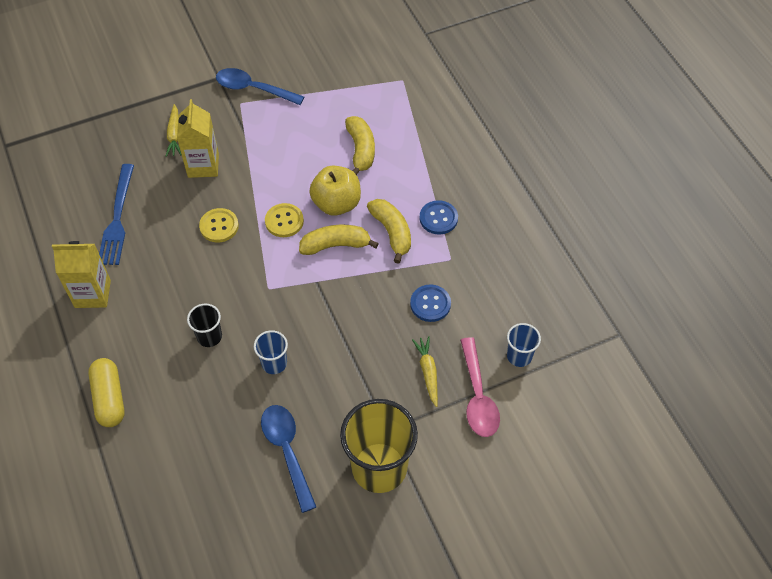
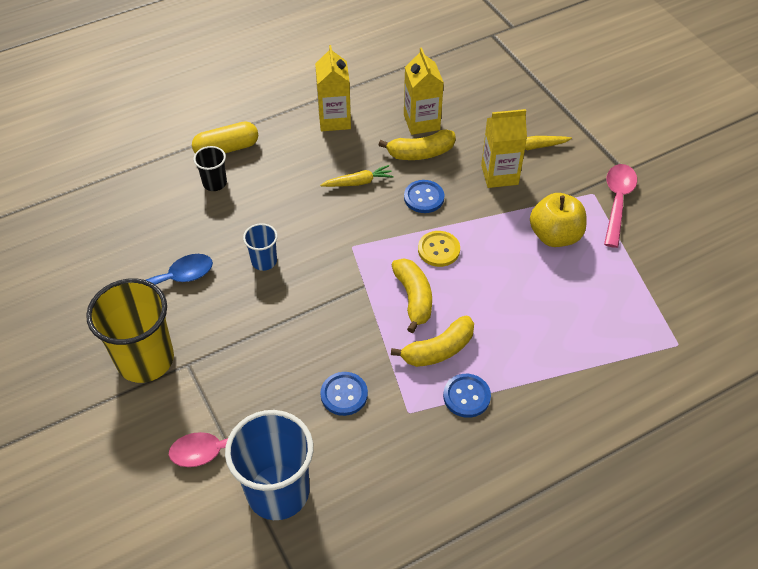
camera: 85 degrees right, 5 degrees down
(117, 218) = (421, 122): blue fork -> yellow carton
(209, 336) = (292, 208): black cup -> black cup (214, 183)
(219, 226) = (424, 197): yellow button -> blue button
(253, 89) = (617, 202): blue spoon -> pink spoon
(336, 204) = (470, 294): yellow apple -> yellow apple (555, 236)
(361, 150) = (553, 310): yellow banana -> yellow banana (421, 153)
(428, 372) = (255, 397): yellow carrot -> yellow carrot (358, 182)
(519, 356) = (278, 492): blue cup -> blue cup, size x2.05

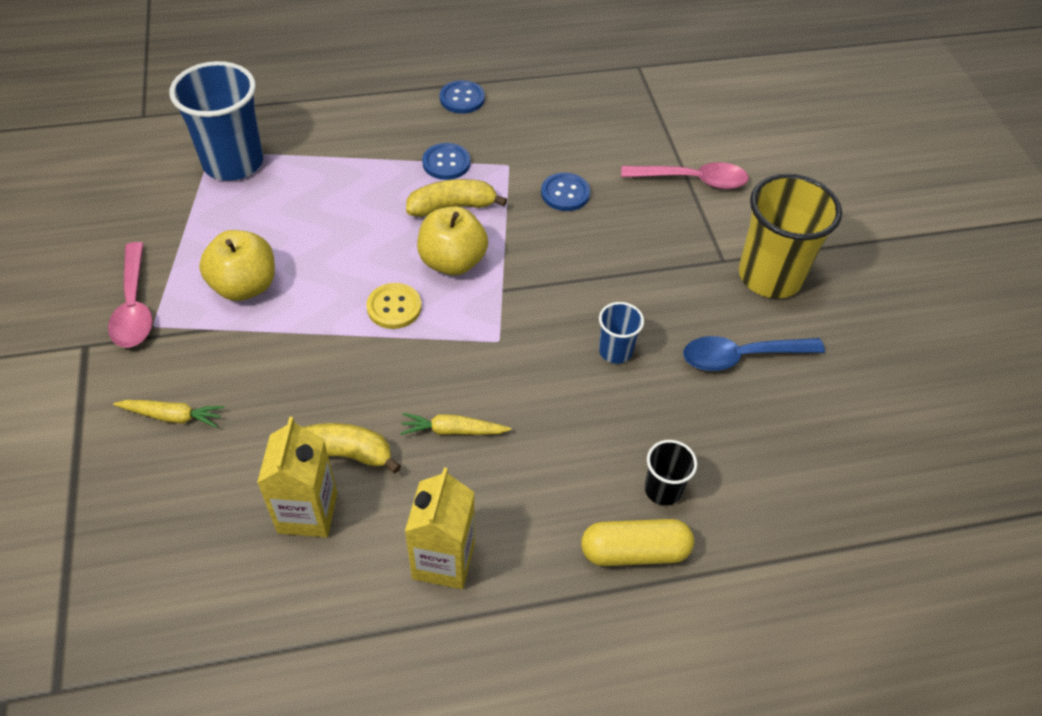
camera: 165 degrees left, 0 degrees up
(278, 492) = (649, 139): blue cup -> blue cup (233, 162)
(413, 298) = (452, 262): yellow banana -> yellow apple
(424, 197) = (374, 381): blue button -> blue button (462, 99)
(499, 175) = (252, 386): yellow carton -> none
(617, 202) = (134, 306): pink spoon -> pink spoon turned 45 degrees counterclockwise

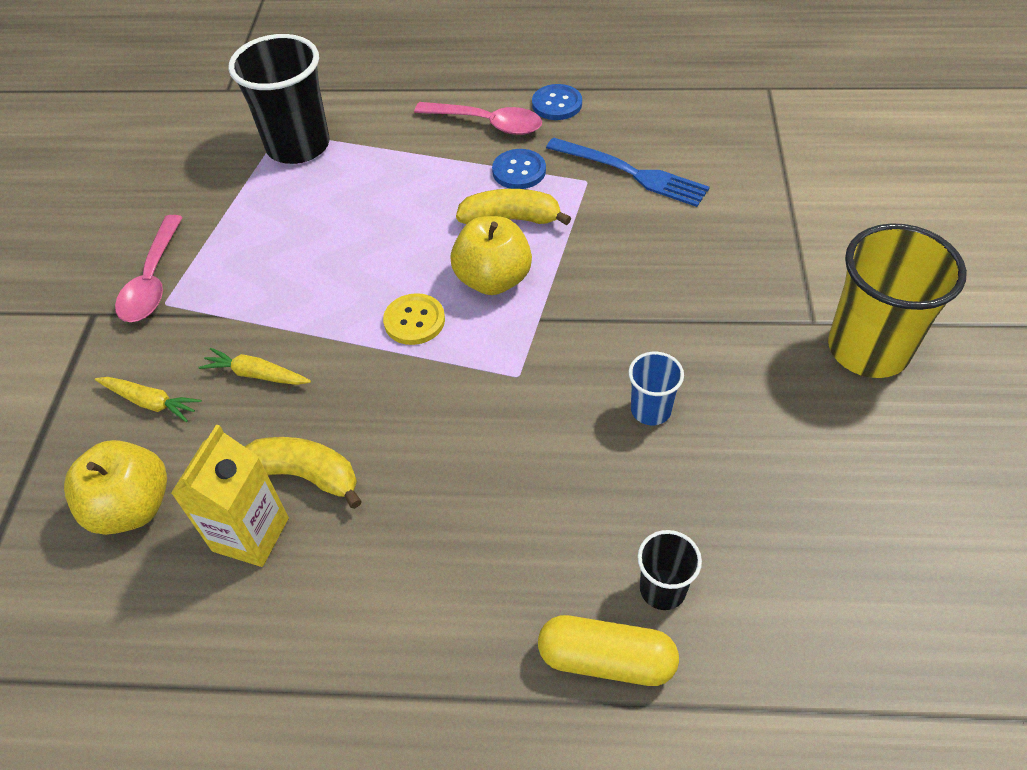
camera: 20 degrees right, 0 degrees up
(233, 162) = (298, 146): blue cup -> black cup
(245, 286) = (267, 275): yellow apple -> yellow apple (132, 507)
(443, 560) = (379, 621): yellow carton -> none
(453, 430) = (436, 471): yellow carrot -> yellow carrot (256, 374)
(544, 154) = (631, 173): none -> blue fork
(565, 193) = (643, 220): blue button -> none
(692, 180) = (799, 223): pink spoon -> pink spoon (487, 123)
(741, 357) = (806, 442): blue spoon -> none

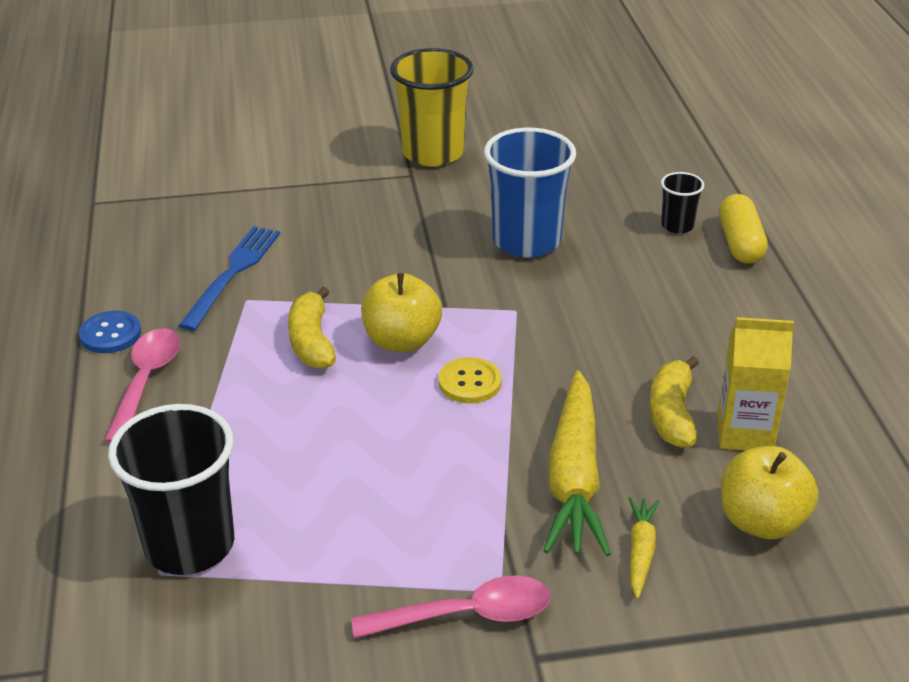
camera: 105 degrees left, 15 degrees down
(256, 374) = (574, 478): yellow carrot -> yellow carrot, size x2.08
(519, 171) = (233, 346): blue button -> none
(651, 410) = (526, 241): blue cup -> blue cup, size x2.05

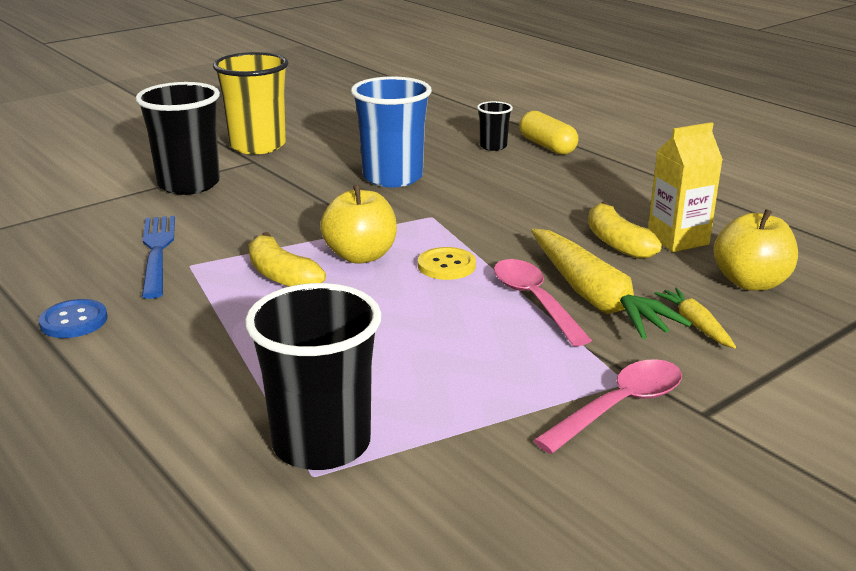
camera: 30 degrees left, 10 degrees down
(146, 382) = (148, 344): pink spoon -> pink spoon (534, 301)
(326, 191) = (189, 184): none -> black cup

